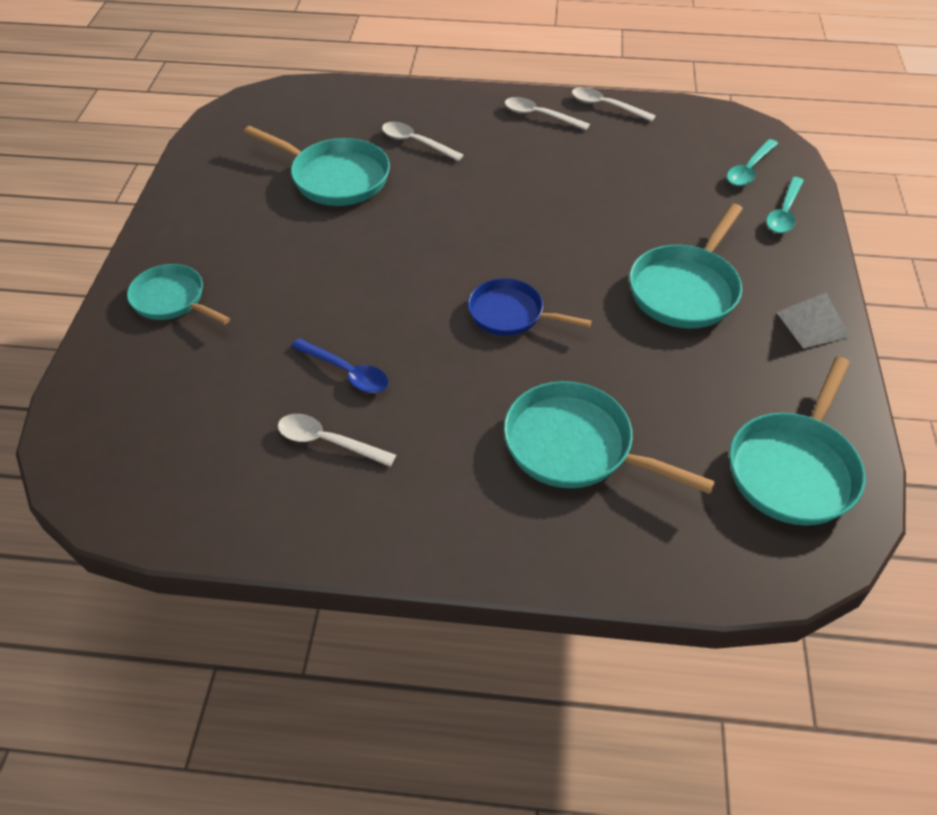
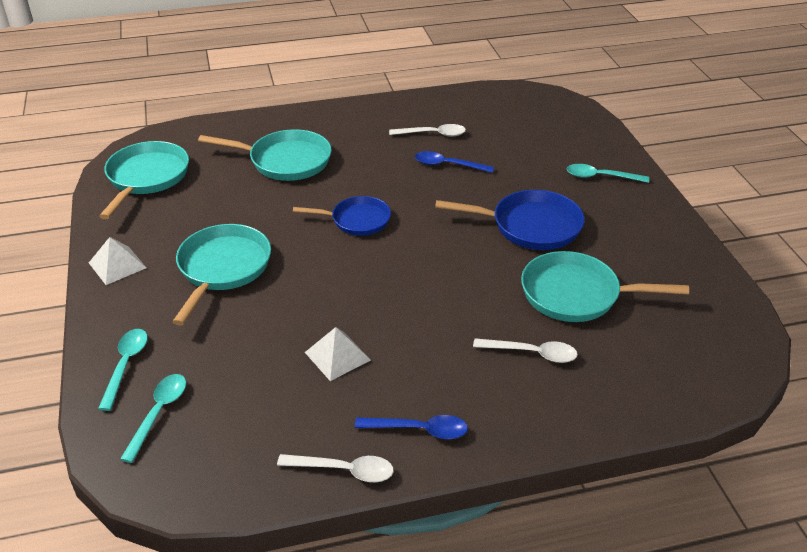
camera: 160 degrees right, 10 degrees down
(172, 300) = (600, 177): turquoise pan -> turquoise spoon
(316, 256) = (530, 226): none -> blue pan
(539, 116) = (419, 430): white spoon -> blue spoon
(585, 177) = (337, 356): none -> white pyramid

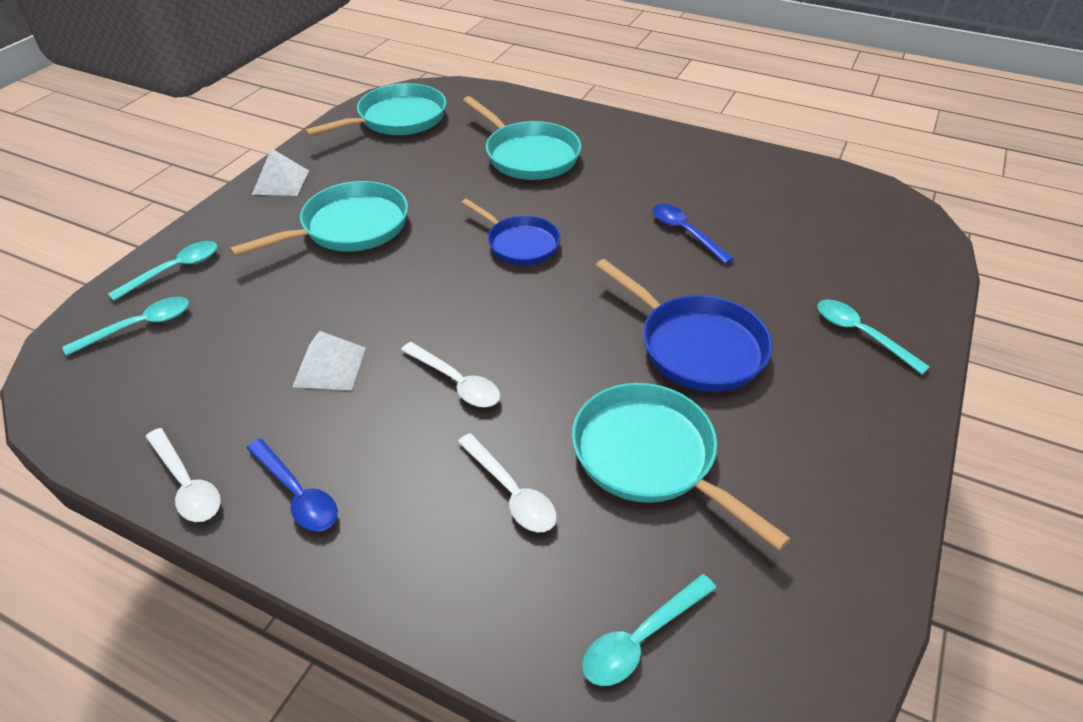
camera: 40 degrees right, 5 degrees up
(432, 134) = (709, 193): white spoon -> white spoon (456, 382)
(669, 374) = (641, 638): none -> turquoise spoon

